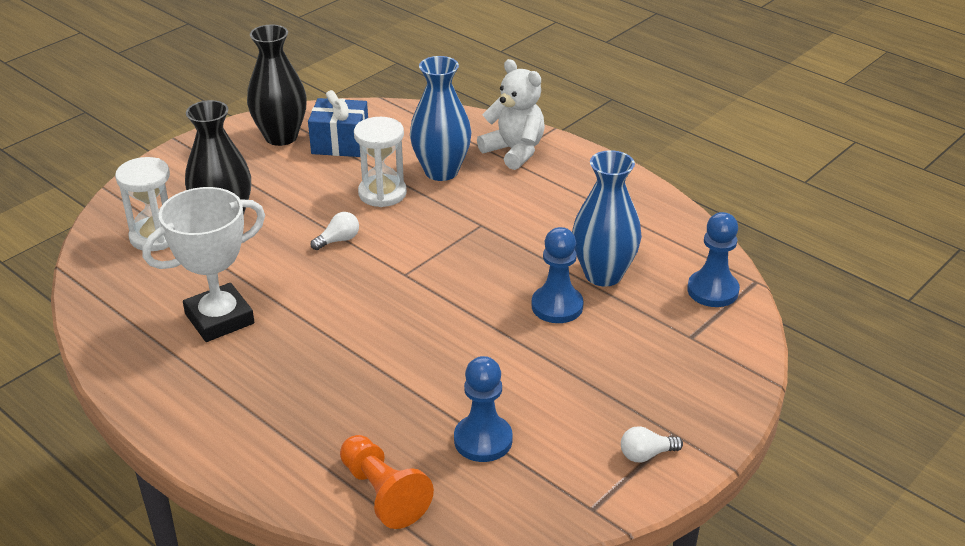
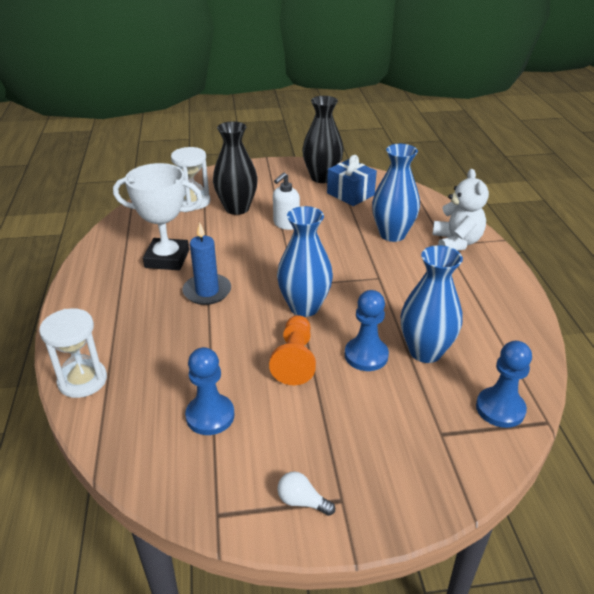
camera: 40 degrees right, 0 degrees up
(310, 212) = (286, 224): none -> white soap dispenser
(318, 329) = (207, 291): none -> blue candle
(338, 240) = (282, 247): white light bulb -> none
(382, 193) = (340, 232): white hourglass -> white hourglass (82, 380)
(383, 493) = (114, 411): orange pawn -> orange pawn (295, 359)
(444, 292) = (304, 307): none -> blue vase

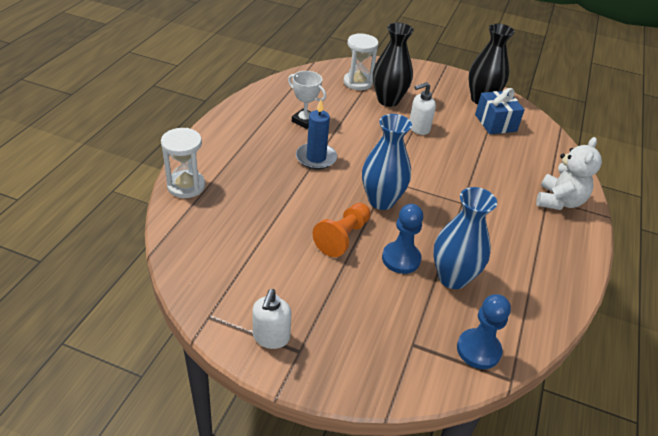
camera: 25 degrees right, 5 degrees up
(167, 259) = (304, 121): white trophy -> white trophy, size x0.62
(210, 416) = (252, 249): blue pawn -> none
(302, 501) = (271, 337): white light bulb -> white soap dispenser
(392, 234) = (504, 171): blue vase -> none

